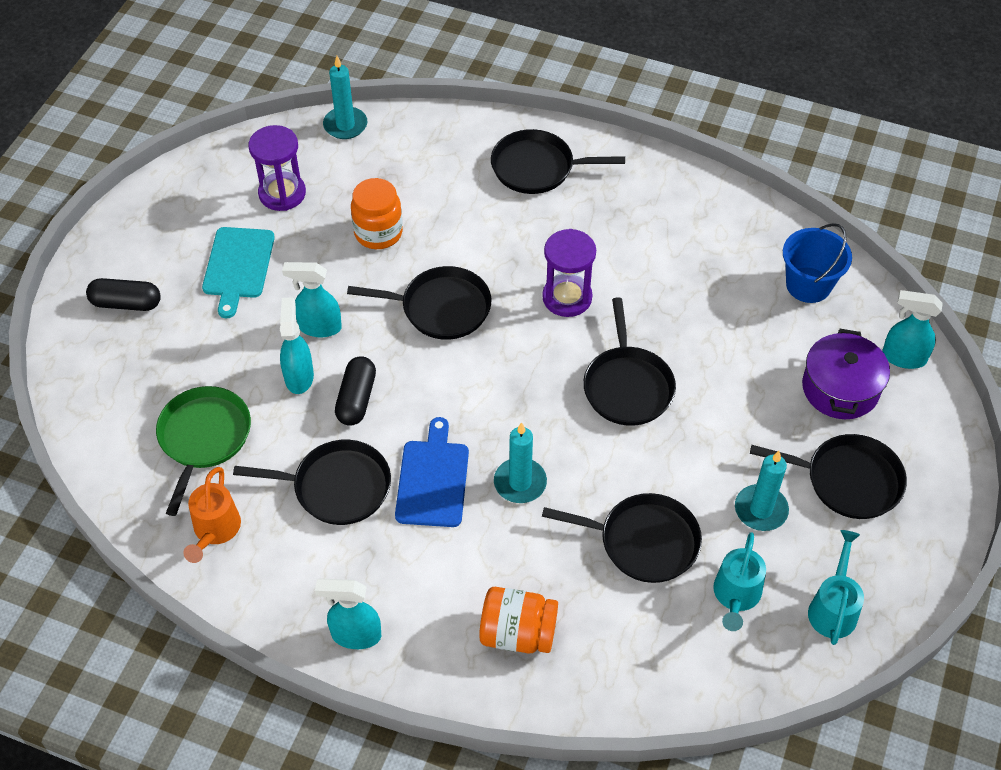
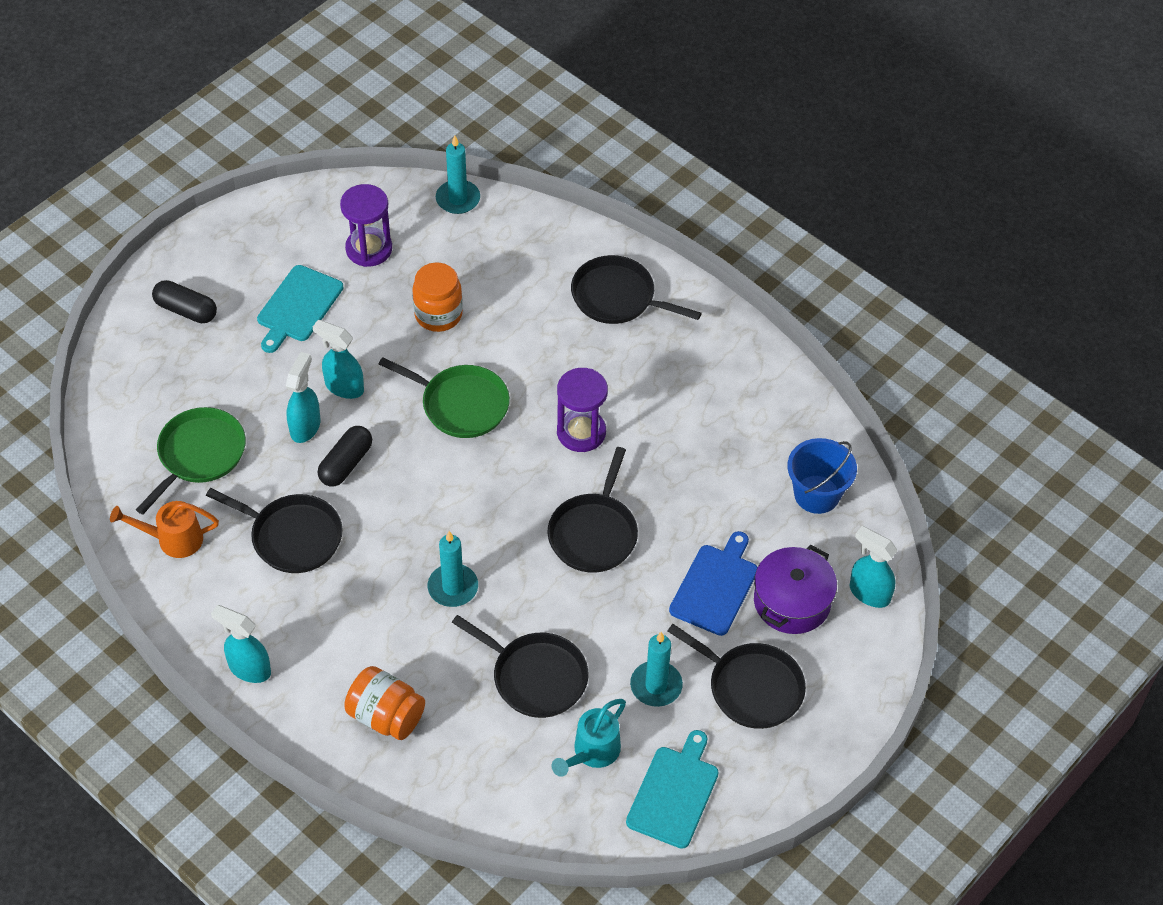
camera: 20 degrees right, 0 degrees up
(215, 531) = (173, 539): orange watering can -> orange watering can turned 60 degrees clockwise
(433, 479) = (378, 558): blue cutting board -> blue cutting board (715, 586)
(441, 308) = (461, 404): black pan -> green pan
(833, 607) = (674, 793): turquoise watering can -> turquoise cutting board

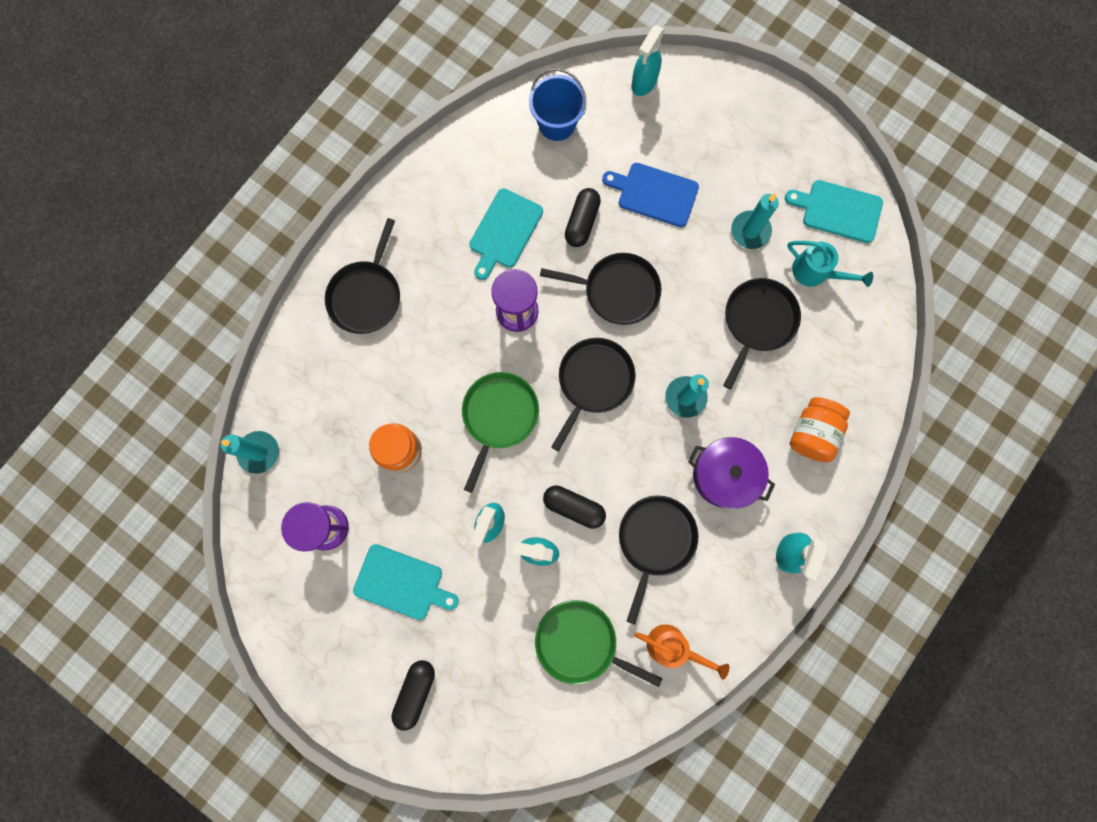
camera: 95 degrees left, 25 degrees up
(173, 539) = (672, 647): orange watering can -> orange watering can turned 60 degrees counterclockwise
(681, 429) = (504, 231): none -> turquoise cutting board
(685, 507) = (582, 222): none -> black capsule
(751, 687) = (740, 162): black pan -> black pan (593, 382)
(792, 601) = (660, 137): purple pot -> purple pot (725, 475)

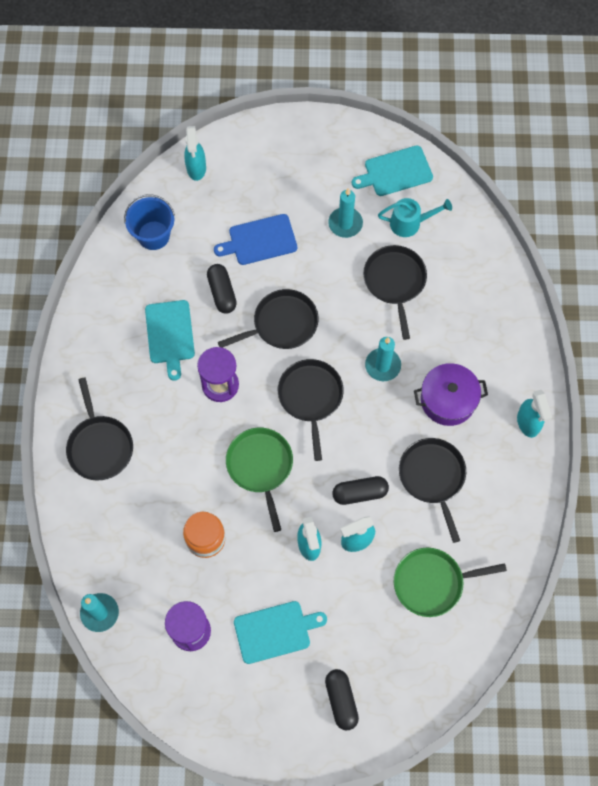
camera: 35 degrees left, 10 degrees down
(672, 647) = (497, 540): orange watering can -> none
(812, 433) = (486, 332): orange jar -> none

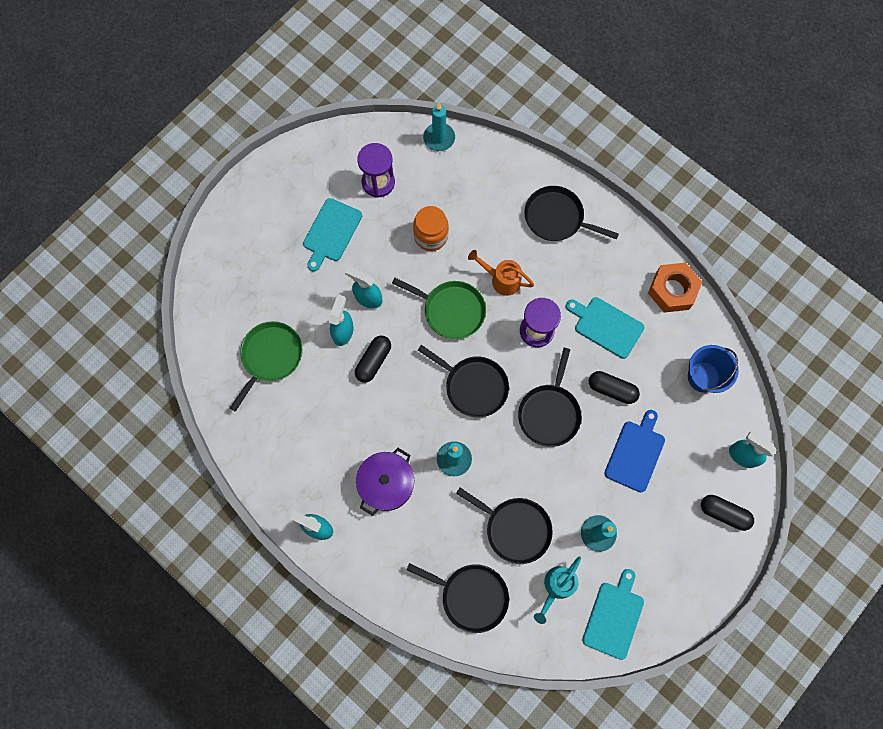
camera: 130 degrees right, 5 degrees up
(94, 307) = (672, 290): none -> orange nut
(197, 447) = (501, 279): none -> orange watering can
(341, 700) = (252, 237): black capsule -> black capsule (724, 513)
(433, 477) = (340, 421): black pan -> black pan (471, 596)

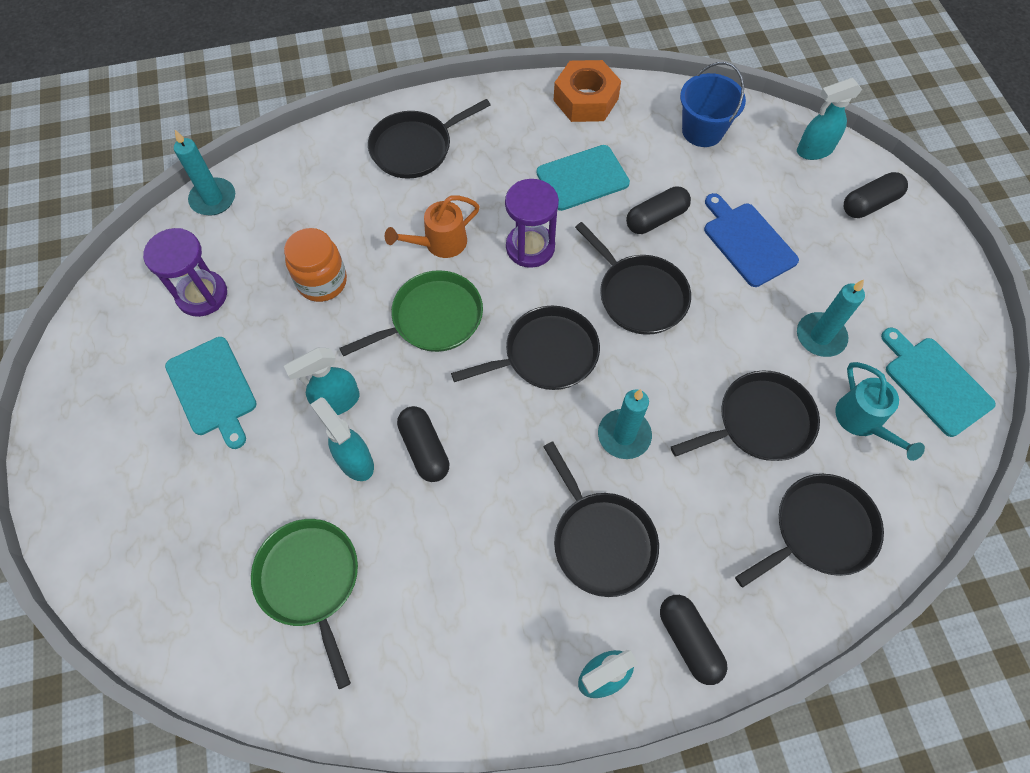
camera: 55 degrees left, 10 degrees down
(364, 560) = (689, 641): none -> black capsule
(386, 484) = (601, 540): purple pot -> black pan

